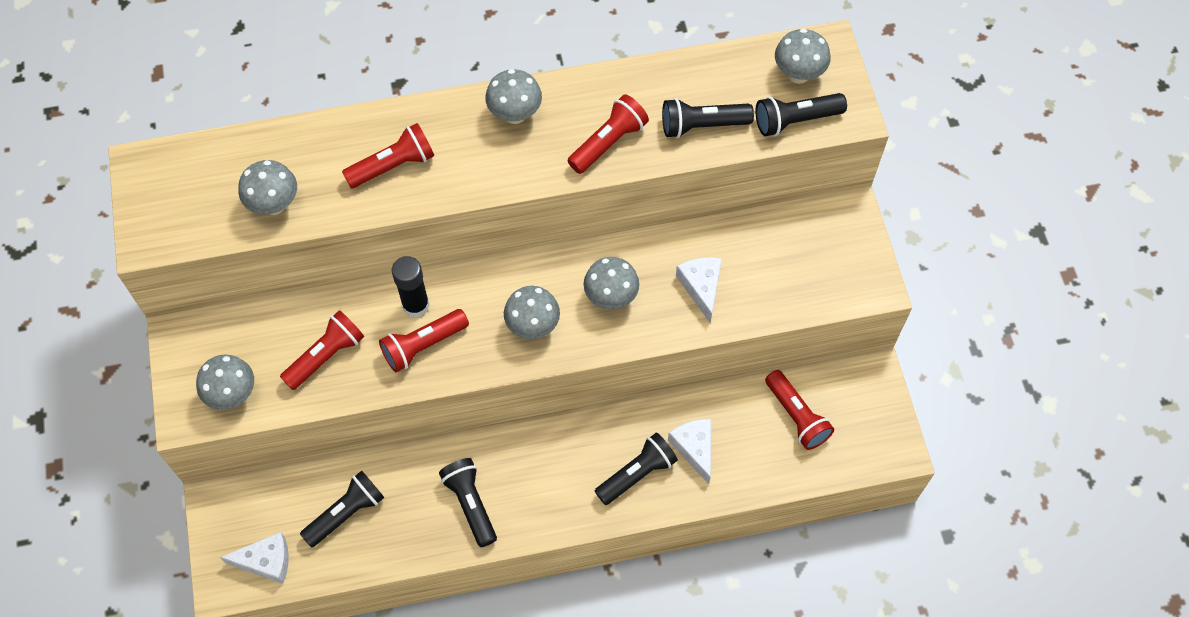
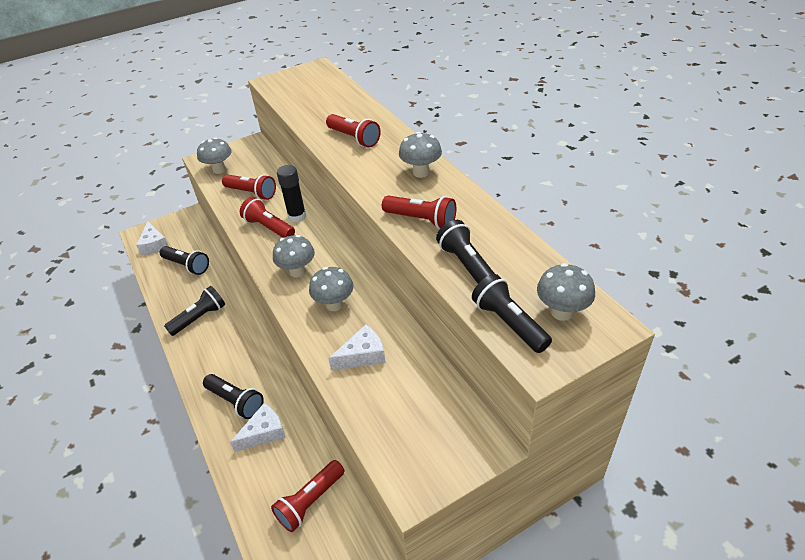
camera: 75 degrees right, 20 degrees down
(274, 204) = (308, 109): grey mushroom -> none

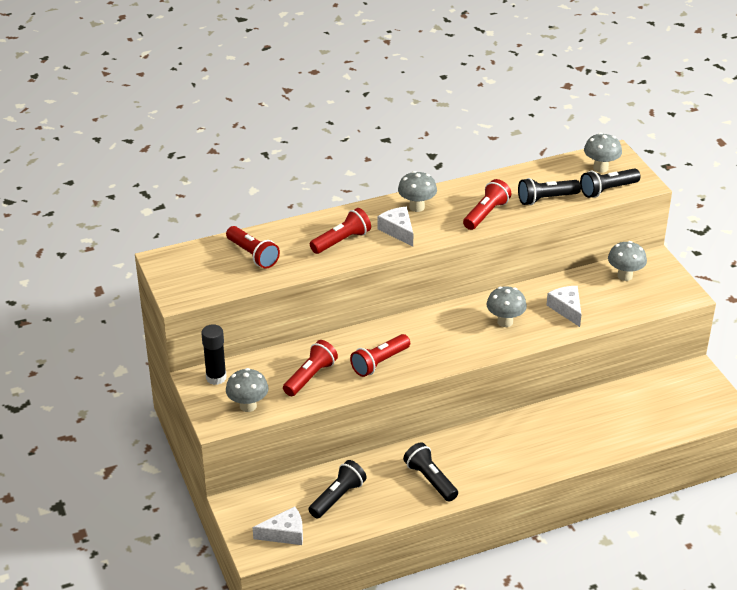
camera: 85 degrees left, 5 degrees down
(236, 401) = (548, 447): black flashlight -> none
(264, 433) = (585, 427): white cheese -> white cheese (398, 231)
(297, 216) = (367, 342): black glue stick -> black glue stick (216, 378)
(297, 271) = (455, 343): grey mushroom -> grey mushroom (625, 276)
(310, 501) = (651, 400): red flashlight -> red flashlight (253, 255)

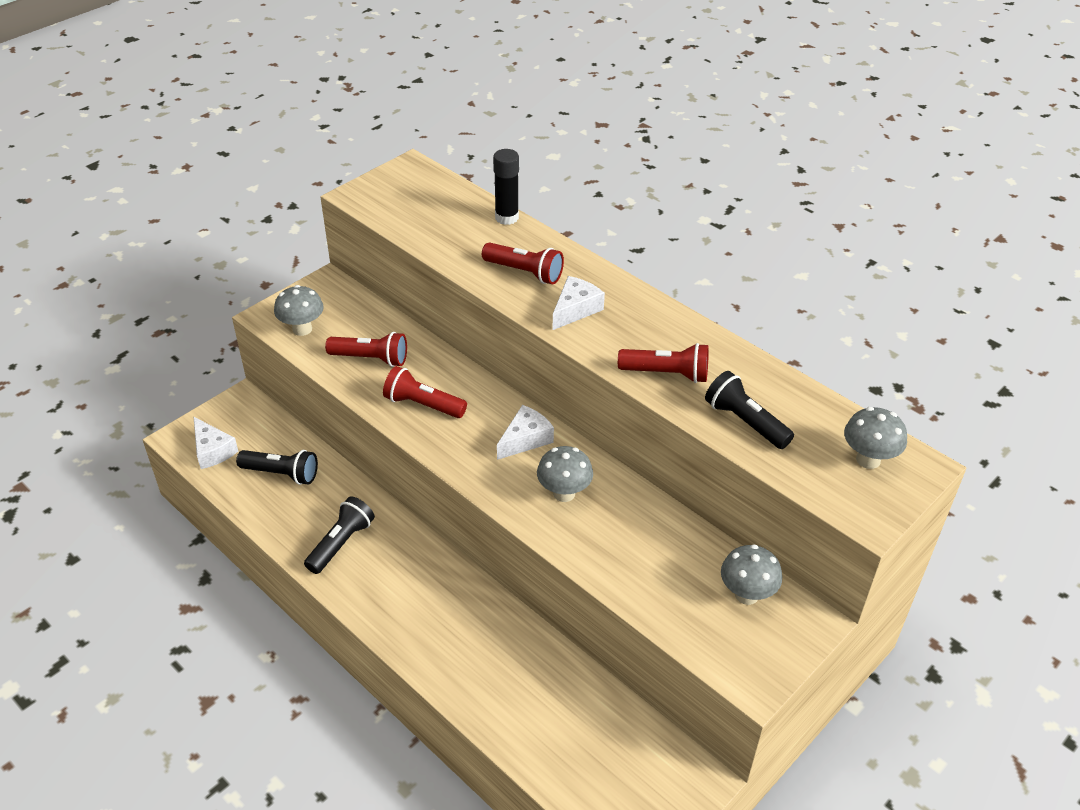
camera: 65 degrees right, 5 degrees up
(216, 378) = (335, 294): black glue stick -> black glue stick (506, 217)
(253, 255) = (457, 219): red flashlight -> none
(417, 207) = (635, 311): grey mushroom -> none
(566, 309) = (629, 549): white cheese -> white cheese (525, 439)
(607, 190) = (819, 480): black flashlight -> none

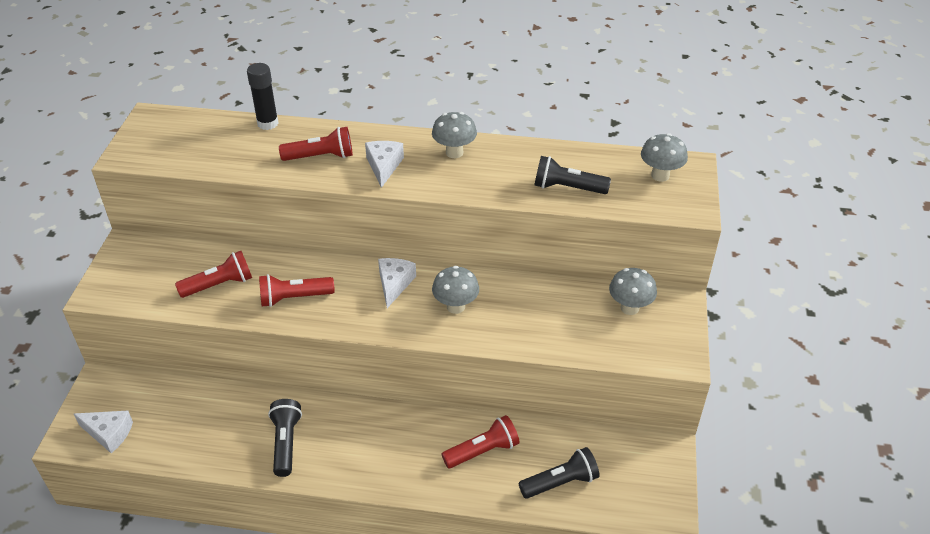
camera: 35 degrees left, 0 degrees up
(281, 474) = (188, 419): black flashlight -> black flashlight (560, 482)
(302, 329) = (138, 290): grey mushroom -> grey mushroom (454, 152)
(666, 374) = (488, 181): red flashlight -> red flashlight (482, 451)

